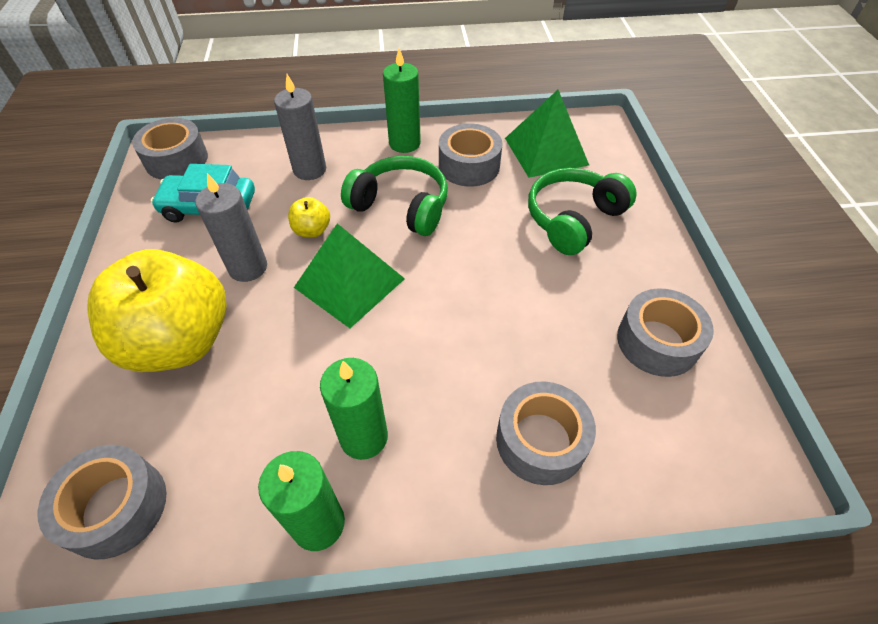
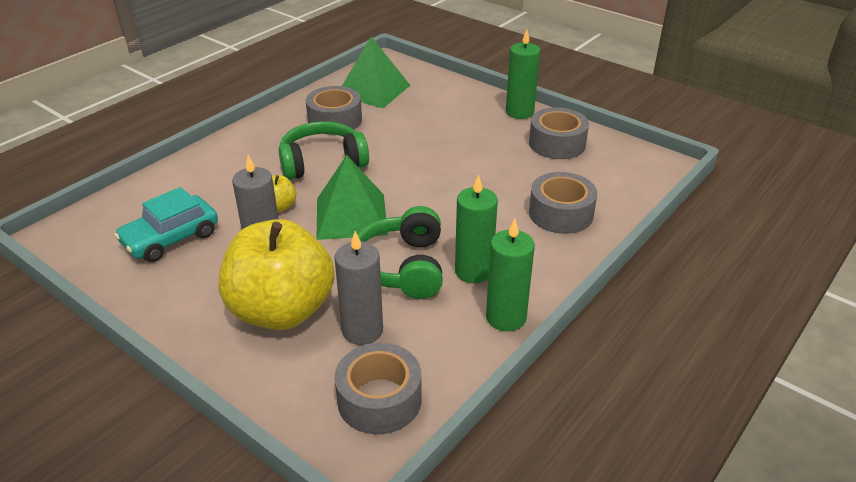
camera: 45 degrees left, 15 degrees down
(176, 159) = (83, 230): grey tape -> none
(310, 170) = (218, 178): grey candle -> grey candle (362, 330)
(404, 143) = (268, 130): green candle -> green candle (519, 112)
(573, 219) = (439, 115): green headphones -> green headphones (402, 267)

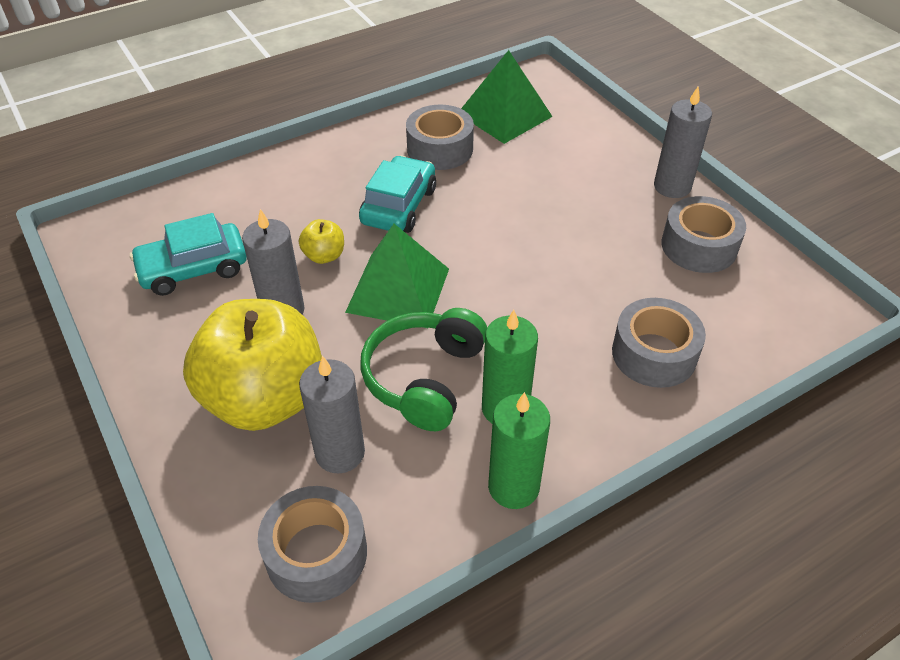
camera: 20 degrees right, 10 degrees up
(322, 162) = (399, 206): green headphones -> turquoise car
(519, 112) = (672, 186): green candle -> grey candle

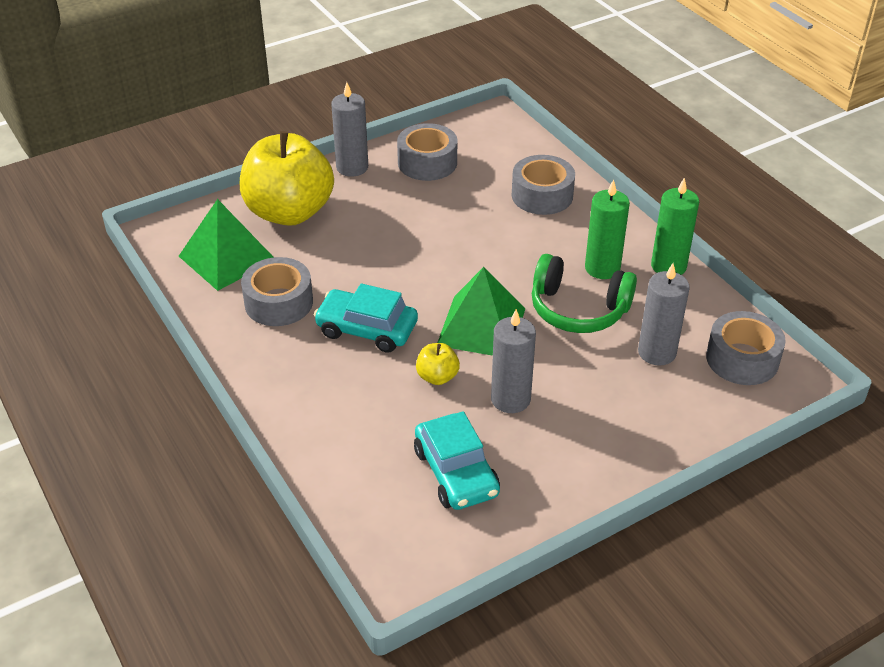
camera: 90 degrees left, 5 degrees down
(265, 399) = (612, 400): yellow apple -> yellow apple (289, 212)

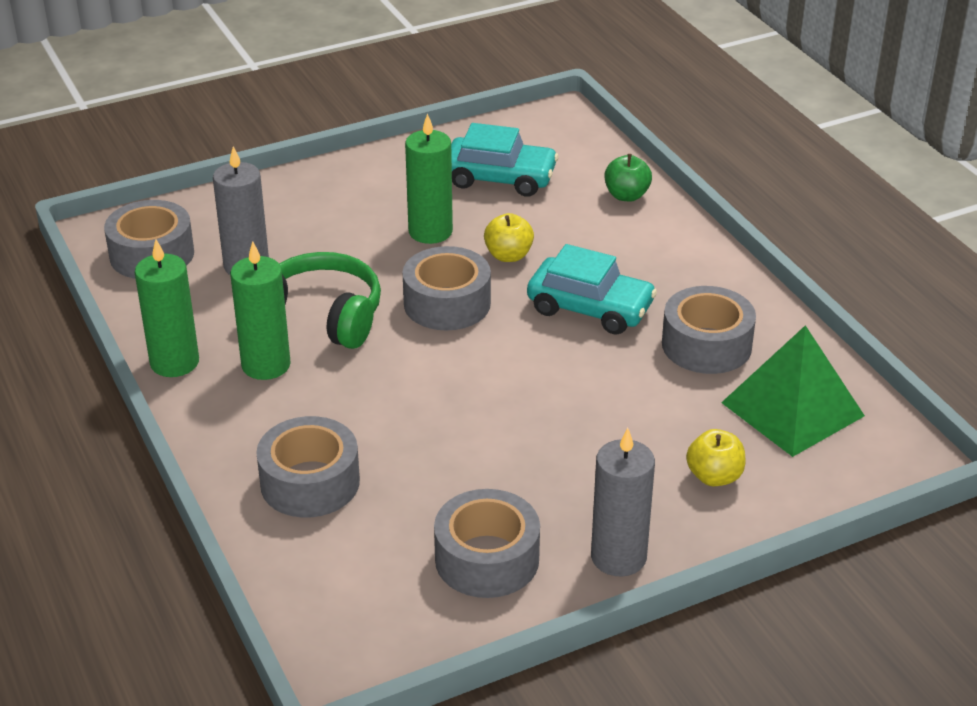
camera: 175 degrees left, 5 degrees down
(289, 212) = (714, 477): yellow apple -> yellow apple, size x0.40
(330, 456) = (626, 196): none -> green apple
(456, 472) = (500, 178): turquoise car -> turquoise car turned 120 degrees clockwise
(481, 326) = (447, 303): green pyramid -> grey tape
(510, 399) = (430, 232): grey candle -> green candle

